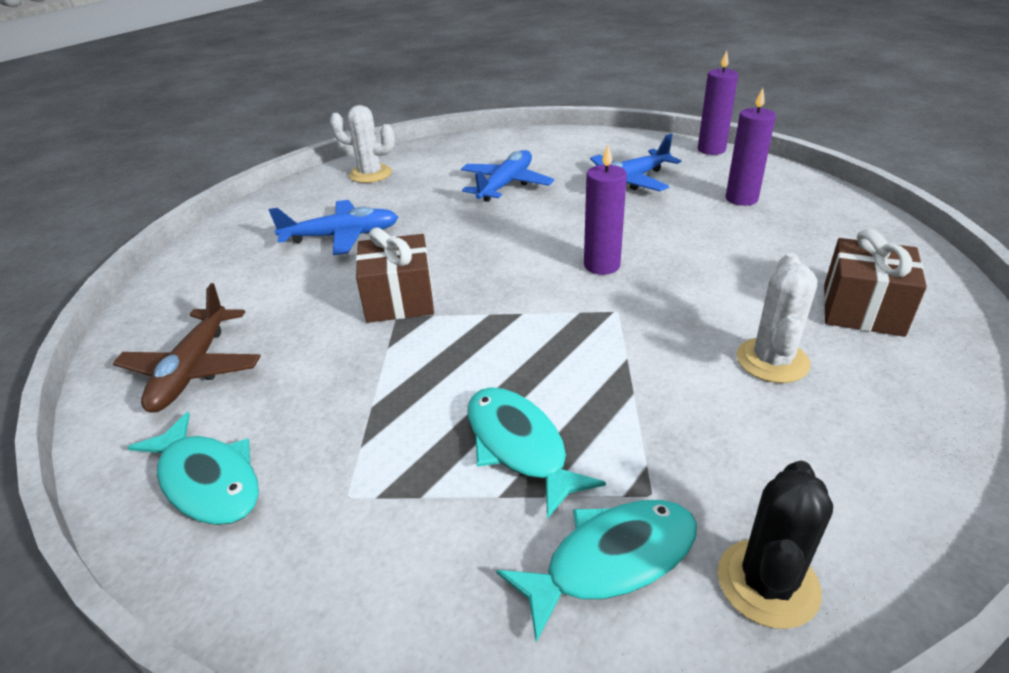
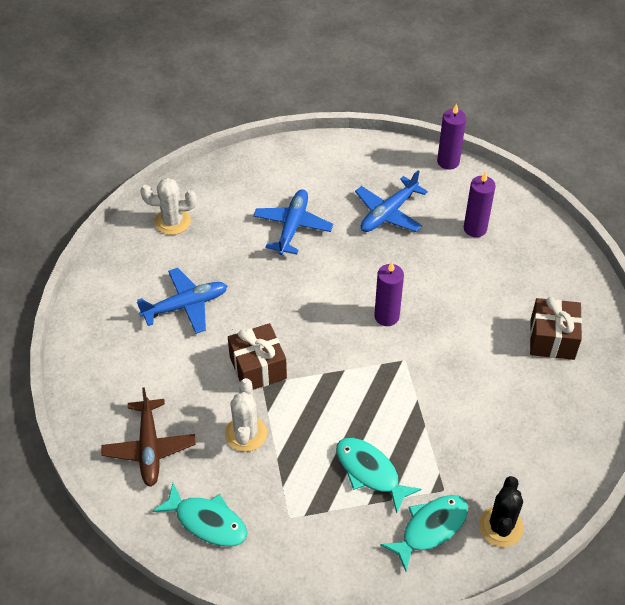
camera: 15 degrees left, 15 degrees up
(772, 360) = (500, 389): white cactus -> white cactus (246, 433)

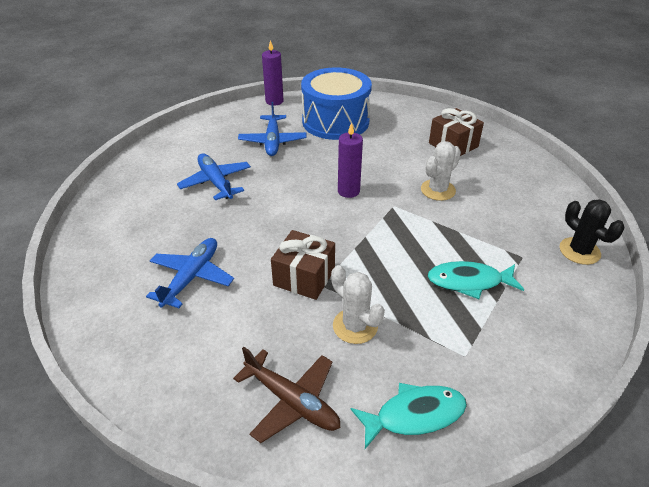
camera: 45 degrees left, 10 degrees down
(172, 221) = (110, 232): white cactus -> white cactus (438, 190)
(430, 528) = (550, 284): turquoise fish -> none
(475, 228) = (335, 121): purple candle -> blue drum

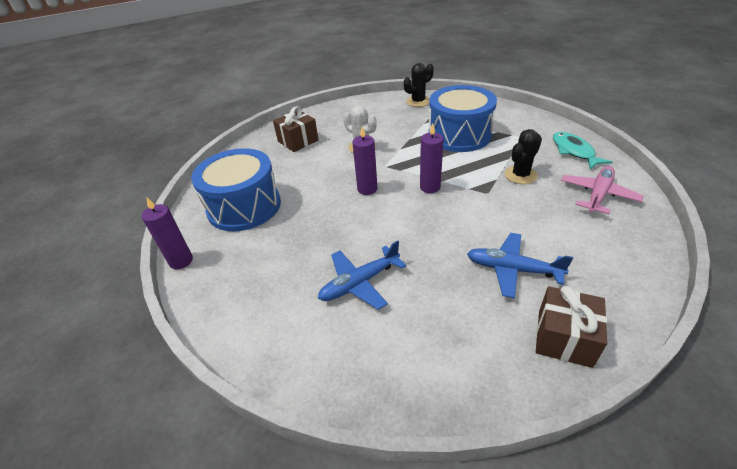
camera: 90 degrees left, 0 degrees up
(272, 141) = (277, 249): blue plane -> none
(292, 401) = (598, 195): brown plane -> pink plane
(304, 277) = (484, 202): brown gift -> brown gift (564, 338)
(343, 237) = (430, 187): none -> purple candle
(355, 326) = (520, 175): white cactus -> black cactus
(469, 282) = (459, 135): turquoise fish -> blue drum

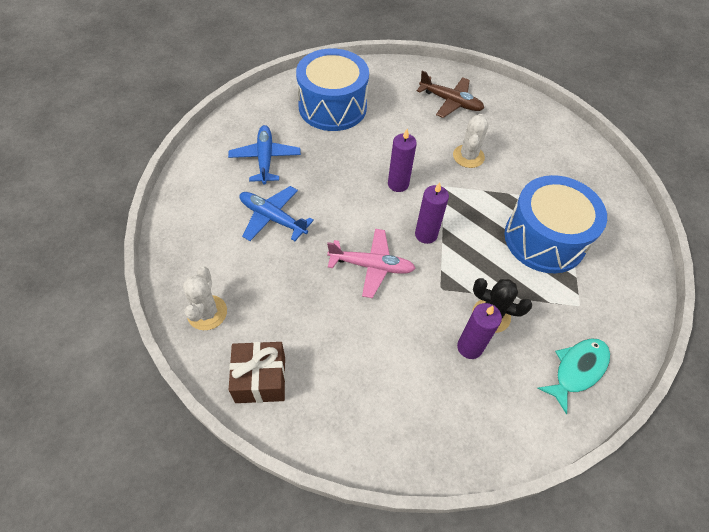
camera: 60 degrees right, 15 degrees up
(181, 261) = (256, 99): purple candle -> purple candle (469, 347)
(298, 141) = (450, 102): brown gift -> brown plane
(418, 101) = (600, 179): black cactus -> none
(467, 371) = (207, 313): none -> white cactus
(512, 269) = (330, 328): blue plane -> blue plane (265, 159)
(598, 195) = (490, 401): pink plane -> pink plane (371, 266)

